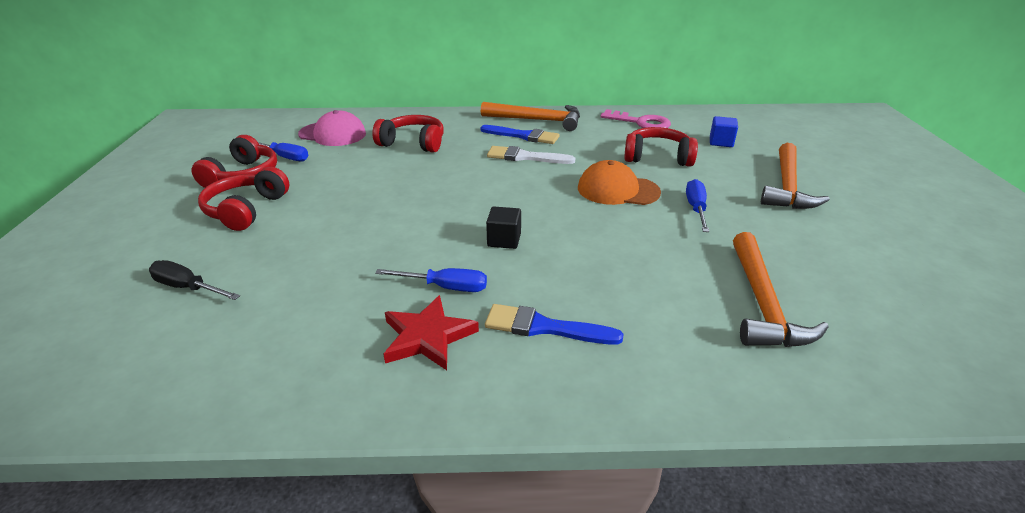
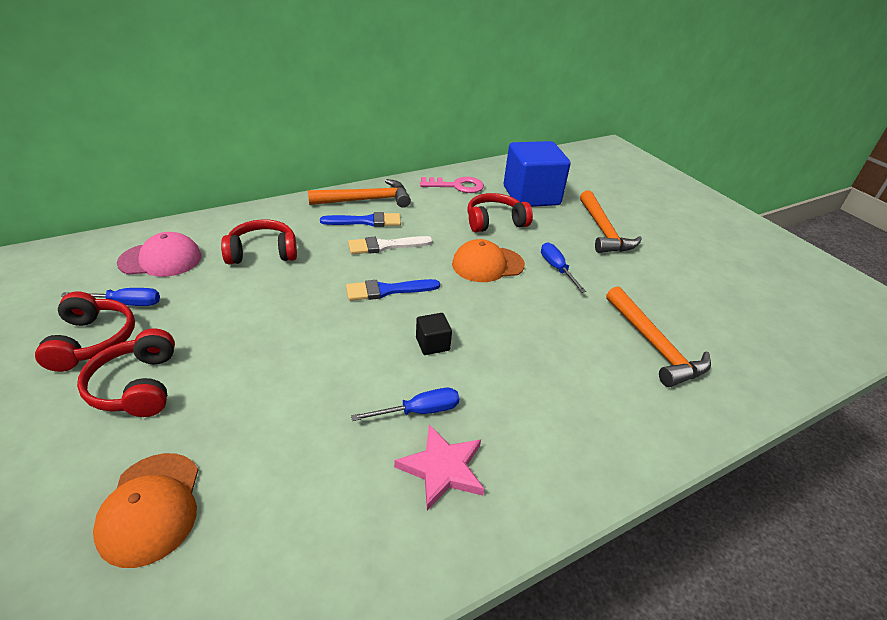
camera: 30 degrees left, 5 degrees up
(188, 288) = (151, 508): black screwdriver -> orange cap
(427, 337) = (442, 468): red star -> pink star
(544, 327) = (527, 422): blue brush -> blue brush (387, 290)
(721, 142) = (531, 195): blue cube -> blue cube, size x2.43

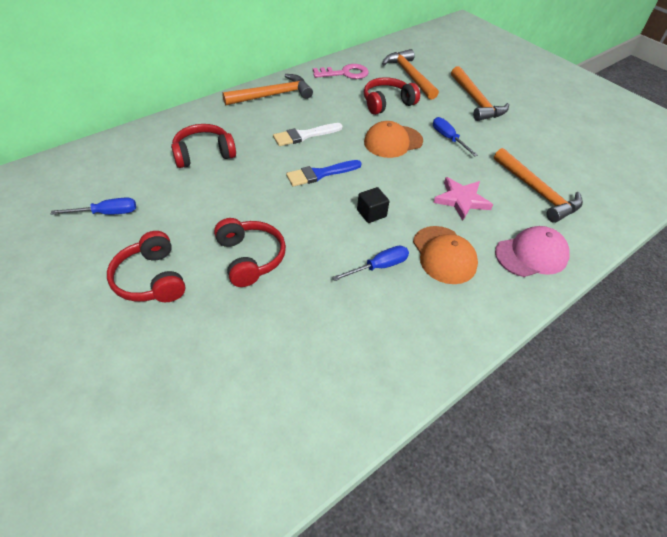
camera: 10 degrees left, 10 degrees up
(92, 341) = (95, 248): red headphones -> red headphones (250, 258)
(151, 508) = (207, 366): orange cap -> orange cap (444, 255)
(161, 259) = (118, 171): pink cap -> pink cap (531, 254)
(366, 221) = (280, 115): blue brush -> none
(442, 468) = (410, 305): pink star -> pink star (461, 200)
(531, 195) = (409, 75): blue cube -> orange hammer

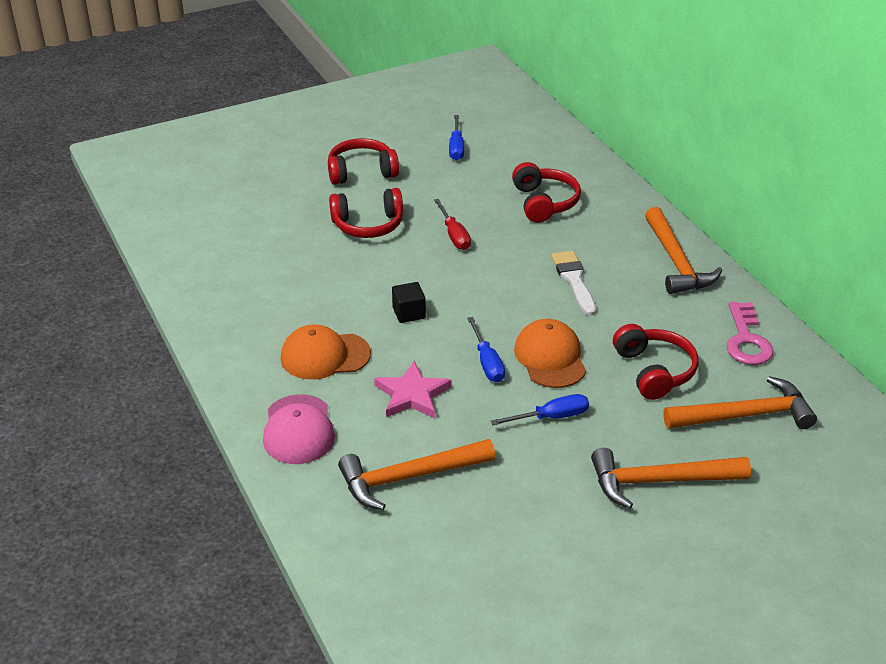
camera: 105 degrees right, 10 degrees down
(258, 199) = (454, 235): none -> red screwdriver
(320, 174) = (490, 284): blue brush -> none
(379, 266) = (326, 304): blue screwdriver -> blue screwdriver (487, 362)

